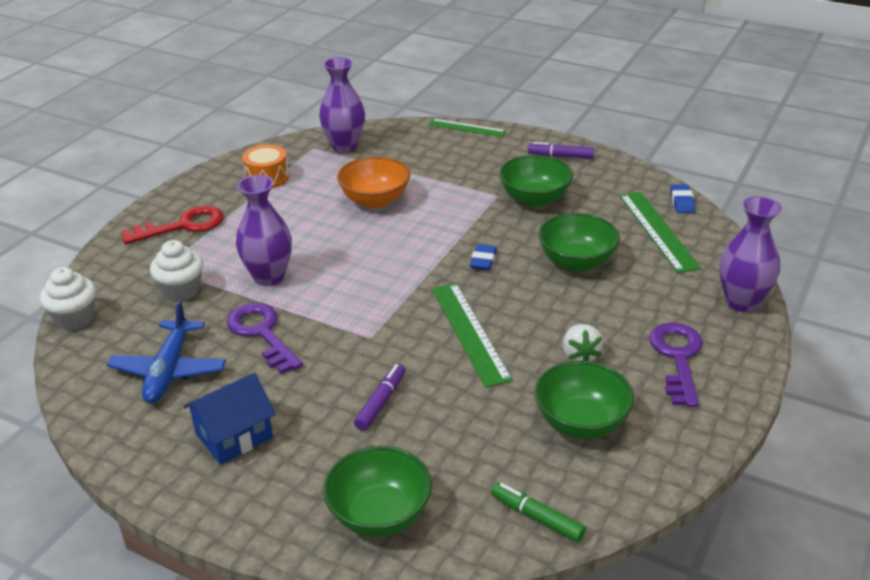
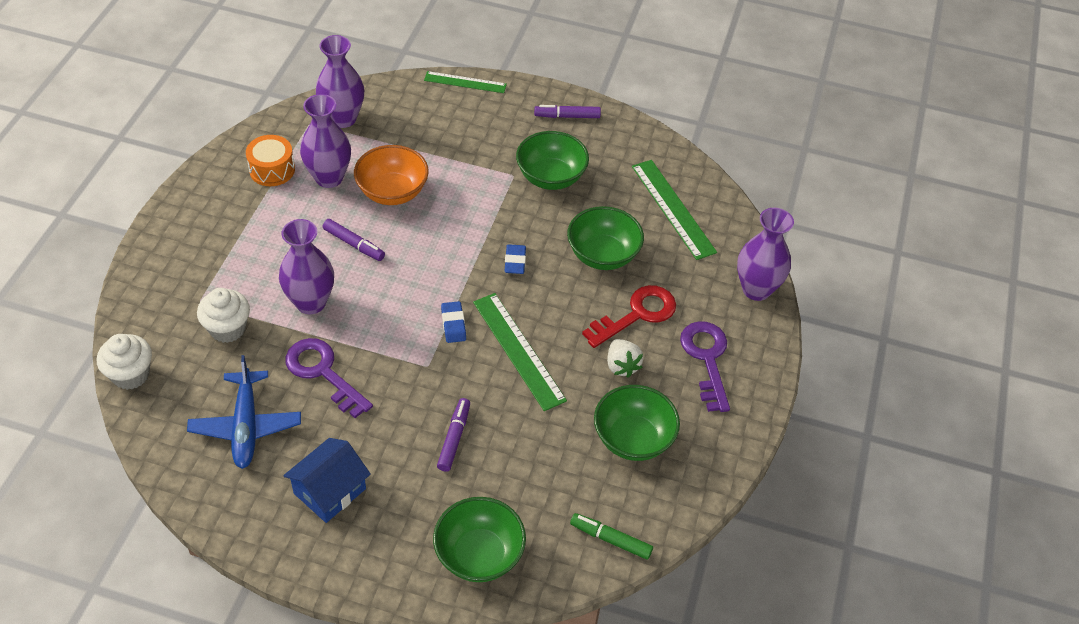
camera: 15 degrees left, 15 degrees up
(183, 226) = (202, 244): red key -> red key (637, 314)
(318, 186) = (329, 178): none -> purple vase
(326, 236) = (354, 244): none -> purple marker
(682, 202) = (691, 169): blue eraser -> blue eraser (453, 324)

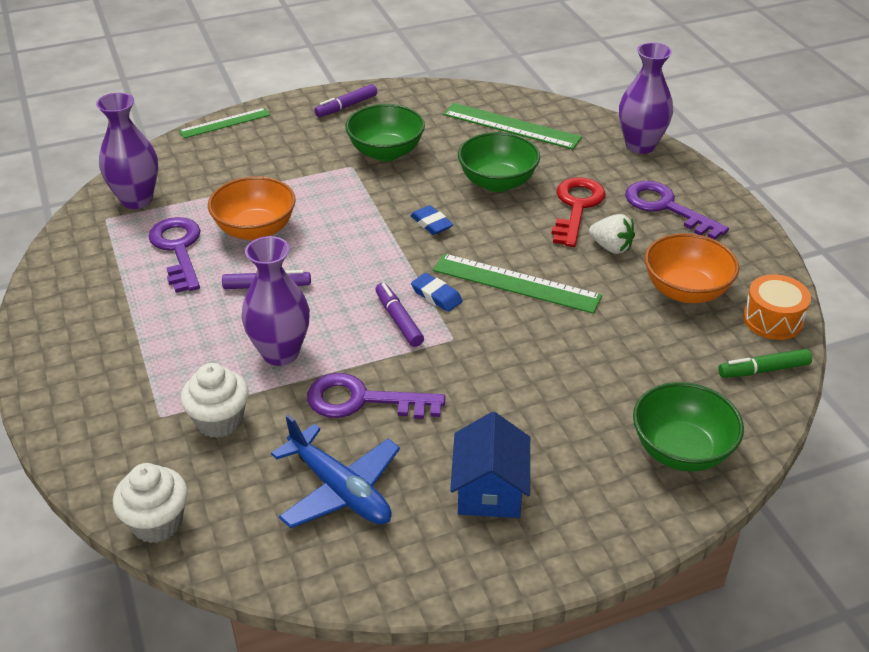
camera: 35 degrees left, 10 degrees down
(272, 170) = (109, 271): orange drum -> orange drum (772, 320)
(329, 178) = (178, 249): purple vase -> purple key
(454, 438) = (546, 378): purple marker -> purple marker (399, 320)
(633, 439) = (685, 291): green bowl -> orange bowl

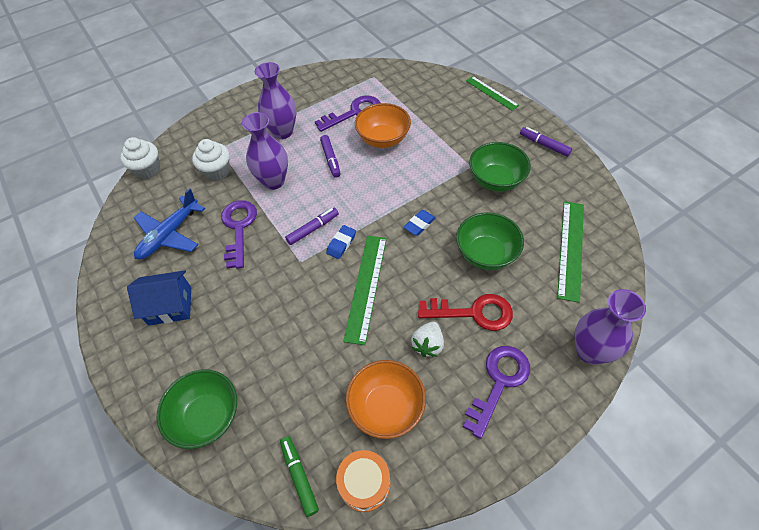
camera: 80 degrees right, 15 degrees up
(136, 199) = (395, 82): purple vase -> purple vase (283, 132)

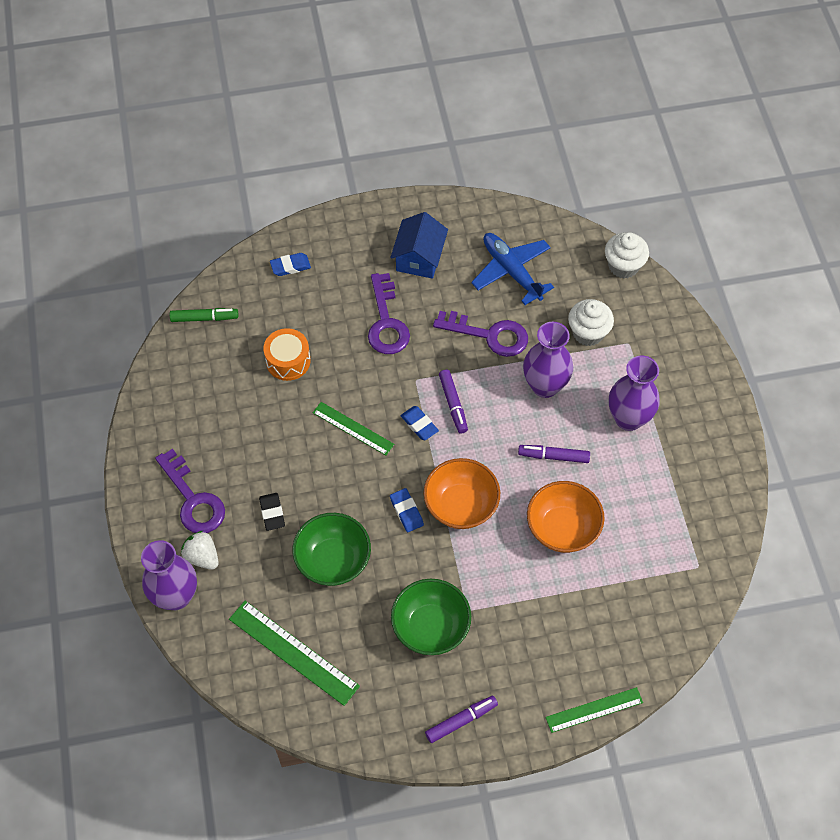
camera: 110 degrees right, 5 degrees up
(207, 417) = (290, 266): green bowl -> blue eraser
(354, 113) = (629, 513): purple key -> purple key (386, 322)
(364, 483) = (172, 361): orange drum -> orange drum (288, 361)
(366, 287) = (353, 428): green ruler -> green ruler, size x0.65
(386, 407) = (223, 399): orange bowl -> orange bowl (461, 505)
(428, 344) = (262, 457): white strawberry -> white strawberry (202, 557)
(473, 313) = (272, 513): red key -> black eraser

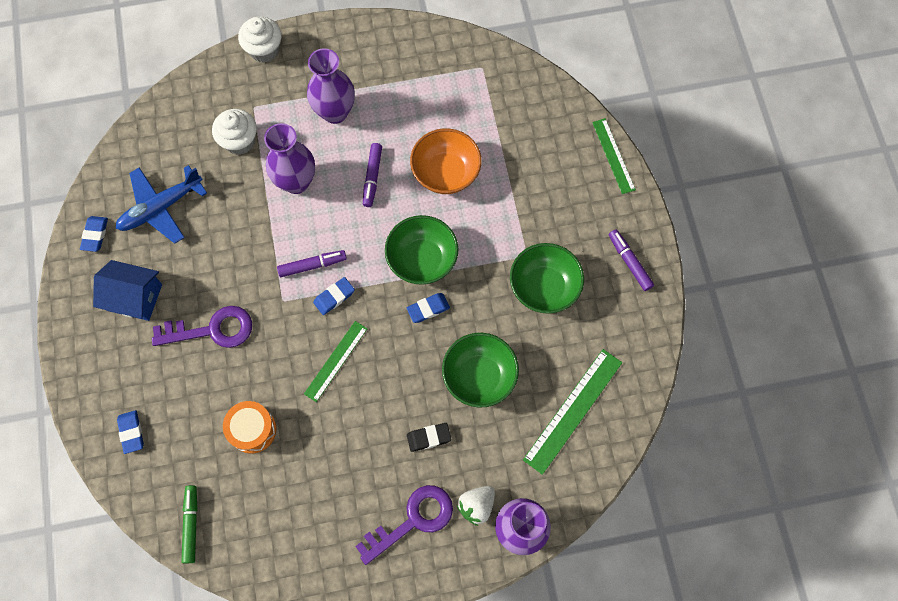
camera: 90 degrees left, 10 degrees up
(461, 505) = (422, 259): orange bowl -> green bowl
(481, 221) = (95, 235): none -> blue eraser
(489, 335) = (235, 230): purple key -> none
(623, 266) = (165, 106): white cupcake -> white cupcake (264, 50)

